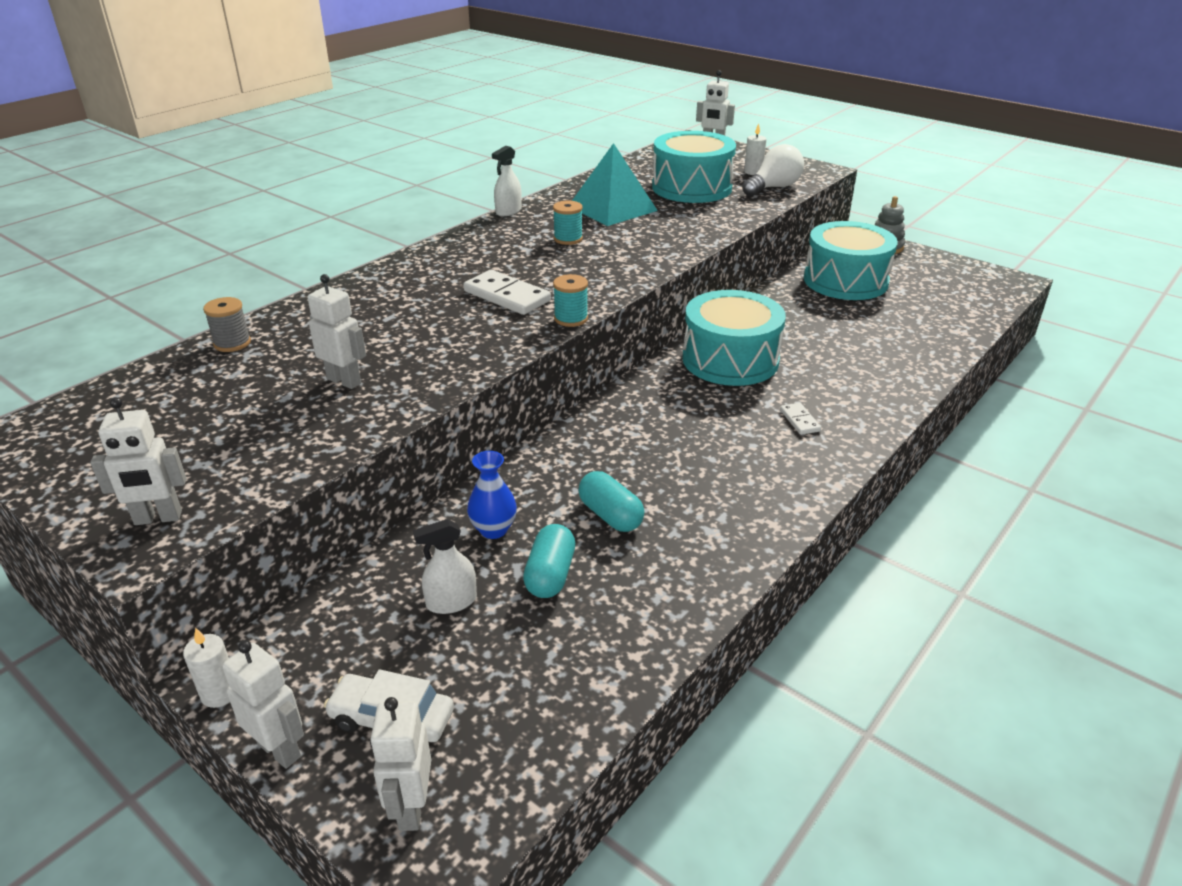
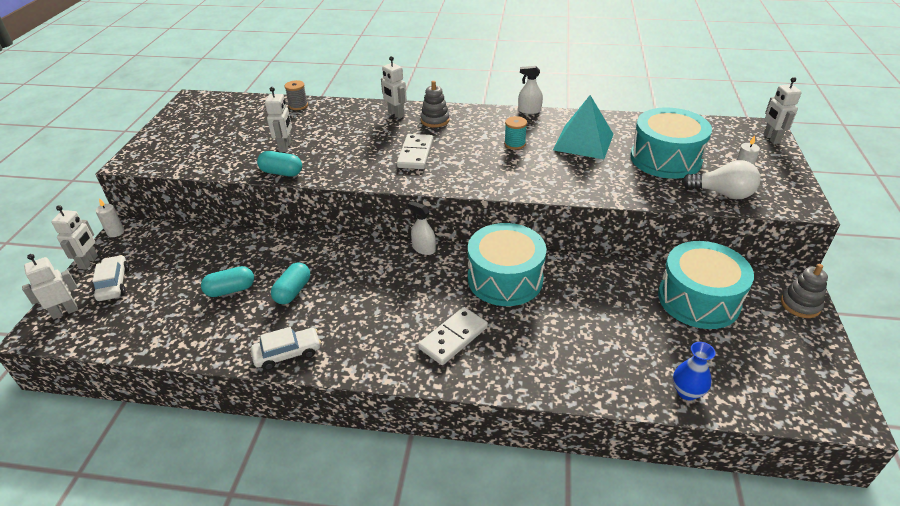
camera: 60 degrees right, 5 degrees up
(158, 518) = (152, 154): white robot -> white robot (396, 114)
(416, 400) = (281, 172): none -> turquoise capsule
(444, 264) = (435, 120): none -> grey stacking toy
(451, 602) = (196, 267): white spray bottle -> white spray bottle (423, 248)
(493, 529) = (257, 256): blue vase -> blue vase (687, 392)
(571, 319) = (408, 184): turquoise spool -> none
(736, 551) = (287, 353): none -> white car
(800, 420) = (453, 338): white domino -> white domino, size x1.88

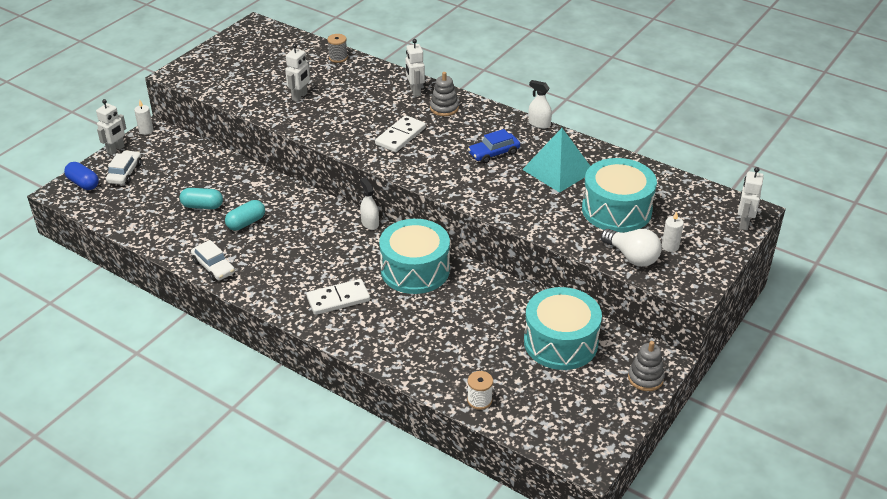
camera: 25 degrees right, 0 degrees up
(65, 312) = (83, 183): white robot -> blue capsule
(281, 172) = (281, 120): turquoise capsule -> none
(287, 353) = (213, 267): white car -> white car turned 45 degrees clockwise
(514, 144) = (494, 153): turquoise spool -> blue car
(687, 392) = (479, 400): blue vase -> white spool

